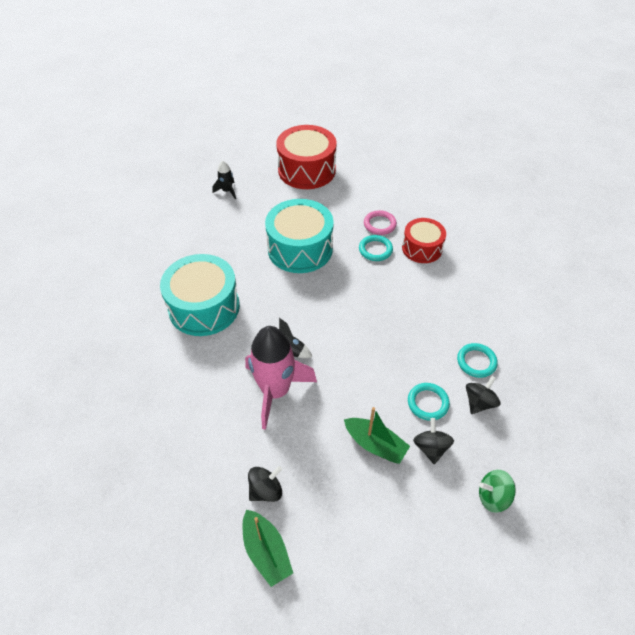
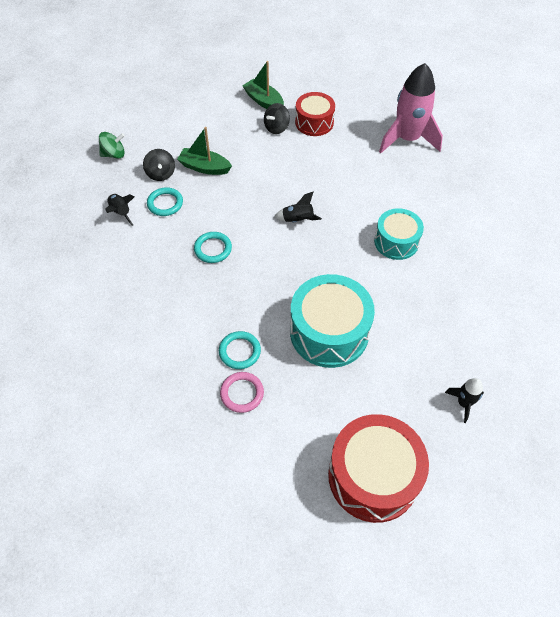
camera: 165 degrees right, 5 degrees up
(204, 307) = (396, 242): turquoise drum -> turquoise drum, size x0.62
(275, 391) = (295, 186): pink rocket -> pink rocket (407, 139)
(422, 248) = (183, 367): red drum -> red drum (314, 122)
(476, 362) = (121, 246): turquoise ring -> turquoise ring (213, 249)
(479, 402) = (121, 212): black spinning top -> black rocket

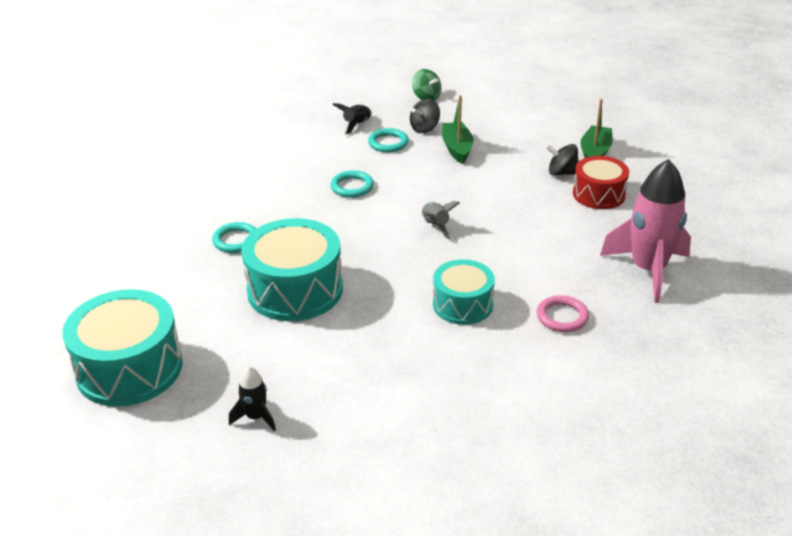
camera: 65 degrees right, 20 degrees down
(242, 393) = (188, 256): pink ring -> pink ring (562, 317)
(297, 220) = (435, 226): black rocket -> grey rocket
(373, 476) = (129, 368): red drum -> turquoise drum

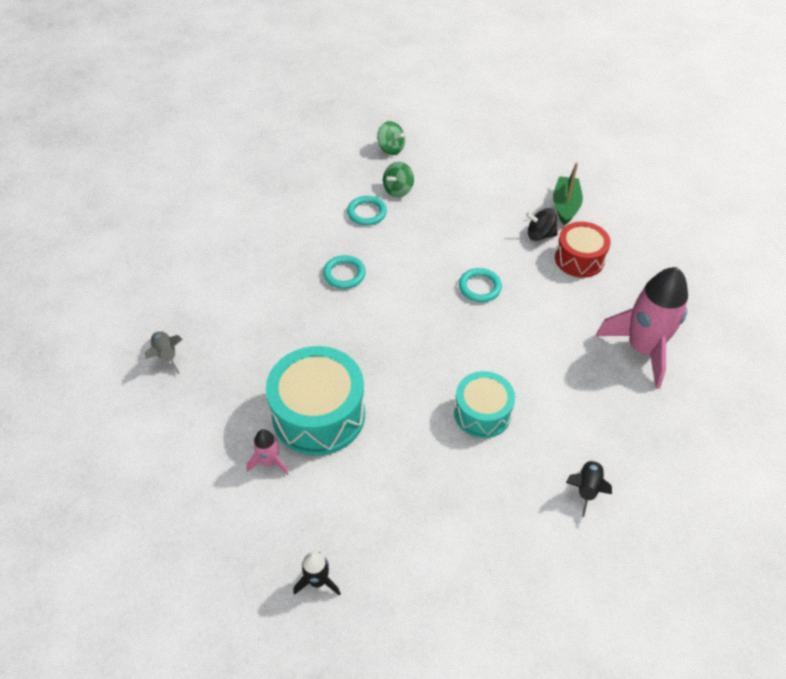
camera: 10 degrees left, 15 degrees up
(129, 368) = (179, 537): turquoise drum -> none
(235, 321) = (270, 462): none -> pink rocket
(236, 240) = (246, 357): turquoise ring -> turquoise ring (479, 287)
(356, 125) = (330, 191): black rocket -> black rocket (586, 488)
(425, 128) = (398, 190): black spinning top -> green spinning top
(435, 226) = (435, 316): grey rocket -> grey rocket (166, 355)
(457, 148) = (435, 213): green boat -> none
(562, 317) = (576, 416): pink ring -> none

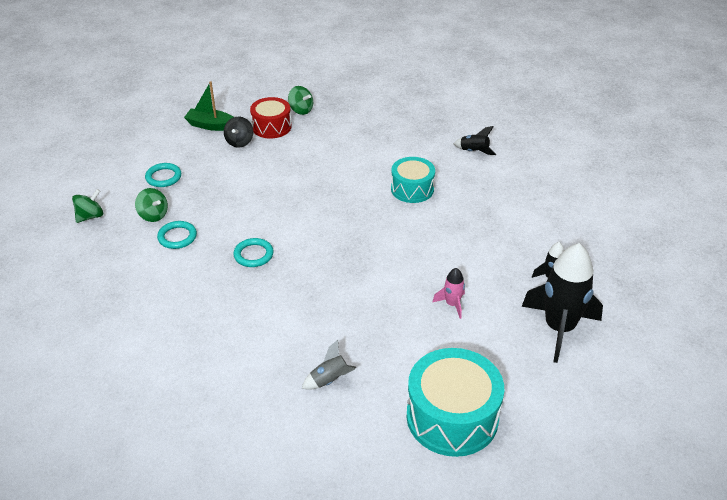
camera: 85 degrees left, 10 degrees down
(226, 584) = (559, 328): none -> black rocket
(319, 414) = (407, 275): turquoise drum -> turquoise drum (452, 417)
(479, 287) = (289, 178): turquoise ring -> turquoise ring (163, 177)
(625, 282) = (301, 110): none -> green spinning top
(642, 349) = (364, 113): pink rocket -> none

